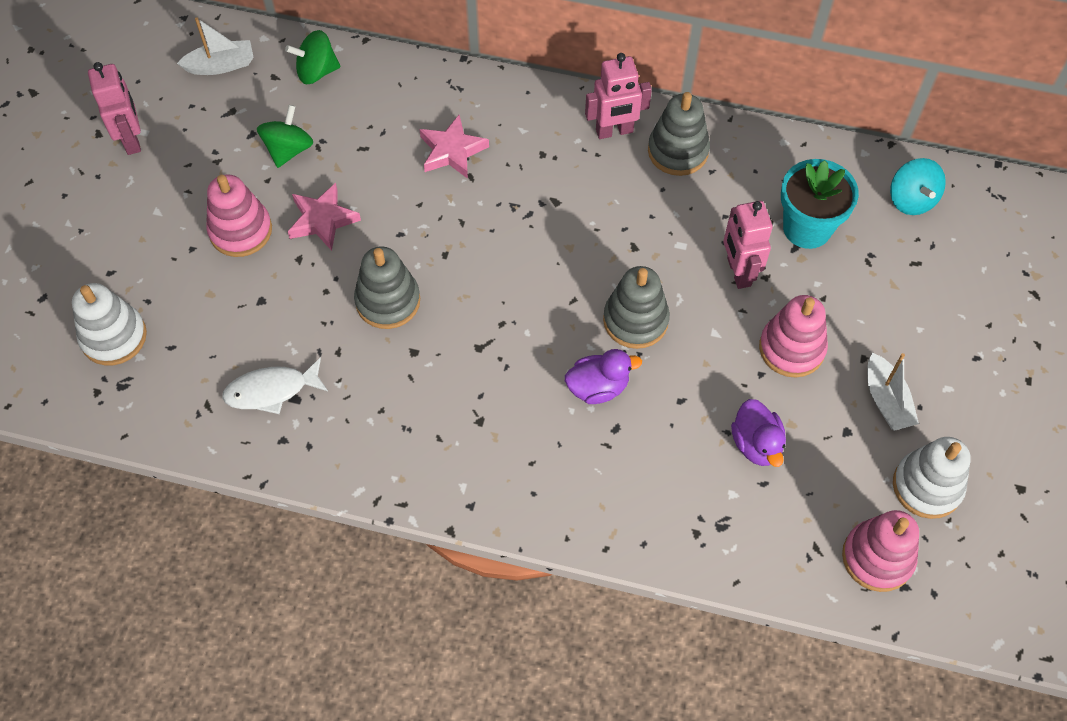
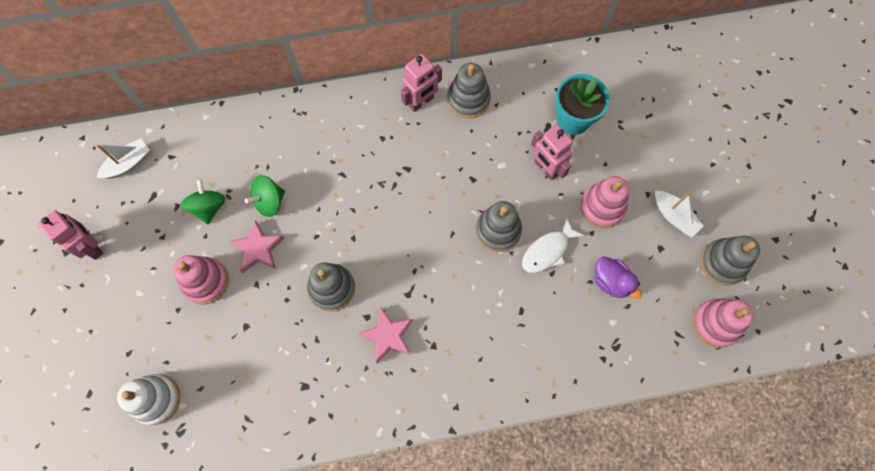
camera: 25 degrees left, 10 degrees up
(271, 390) = (285, 388): white fish -> white fish (547, 251)
(316, 72) = (199, 140): green spinning top -> green spinning top (269, 201)
(452, 151) = (321, 161): pink star -> pink star (388, 336)
(598, 387) = (497, 288): purple duck -> none
(911, 199) = (627, 73): turquoise spinning top -> none
(927, 486) = (723, 263): white stacking toy -> grey stacking toy

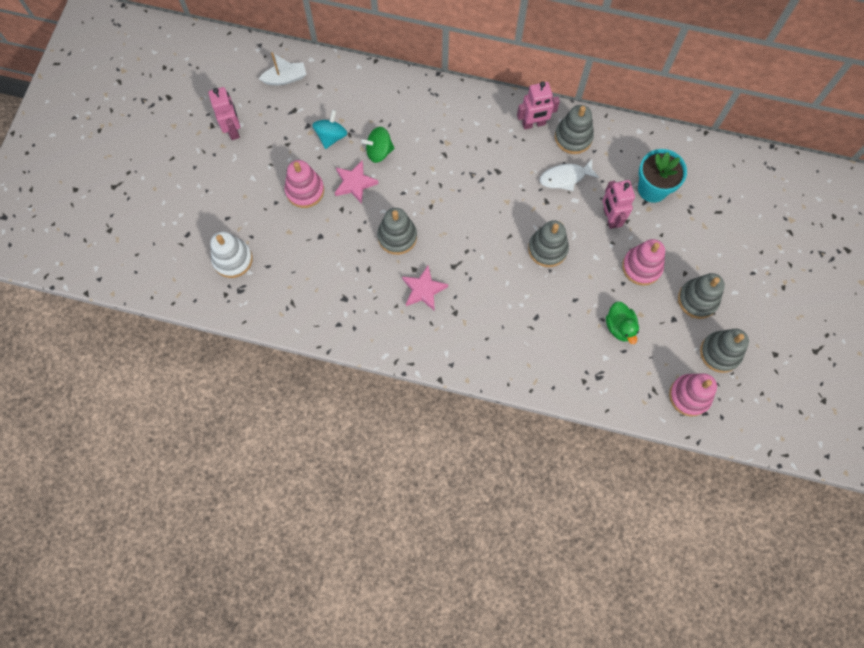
camera: 25 degrees right, 0 degrees up
(209, 207) = (331, 136): green spinning top -> turquoise spinning top
(547, 251) = (580, 281): white fish -> white fish (565, 177)
(611, 281) = (620, 327): purple duck -> green duck
(674, 216) = (697, 299): white boat -> grey stacking toy

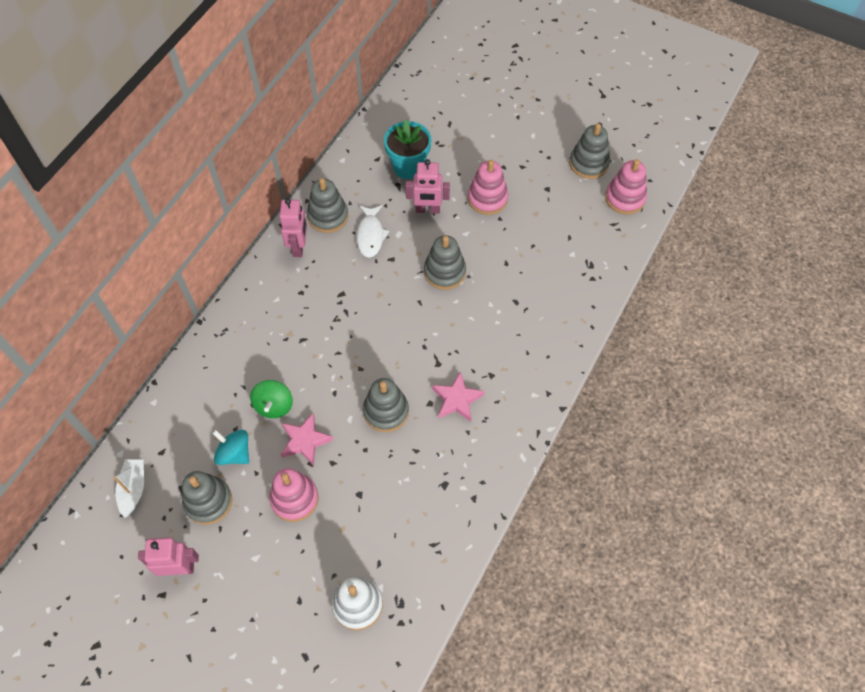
camera: 75 degrees left, 10 degrees down
(620, 327) = (544, 233): green duck -> none
(697, 299) = (532, 165): grey stacking toy -> grey stacking toy (208, 501)

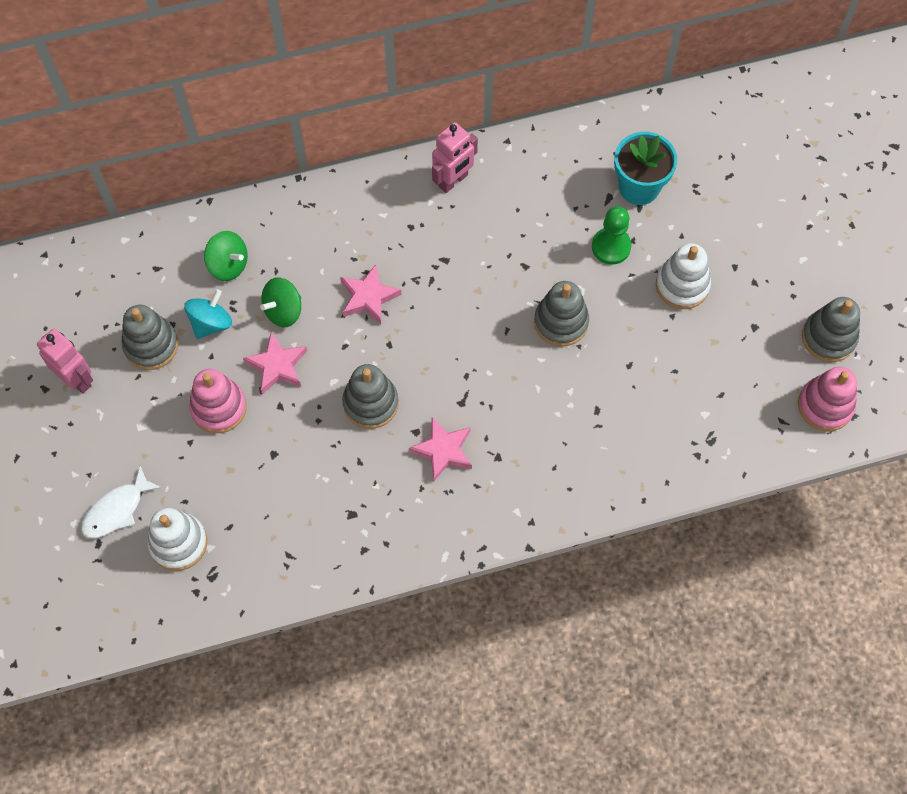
camera: 45 degrees right, 5 degrees up
(133, 489) = (106, 280): white boat -> none
(208, 409) = (228, 265): none -> green spinning top
(234, 453) = (211, 323): turquoise spinning top -> turquoise spinning top turned 45 degrees clockwise
(318, 353) = (368, 297): none -> pink star
(328, 216) = (510, 173): grey stacking toy -> none
(370, 235) = (530, 226): white fish -> white fish (117, 510)
(427, 210) = (611, 247): pink robot -> green pawn
(487, 198) = (682, 285): pink stacking toy -> white stacking toy

